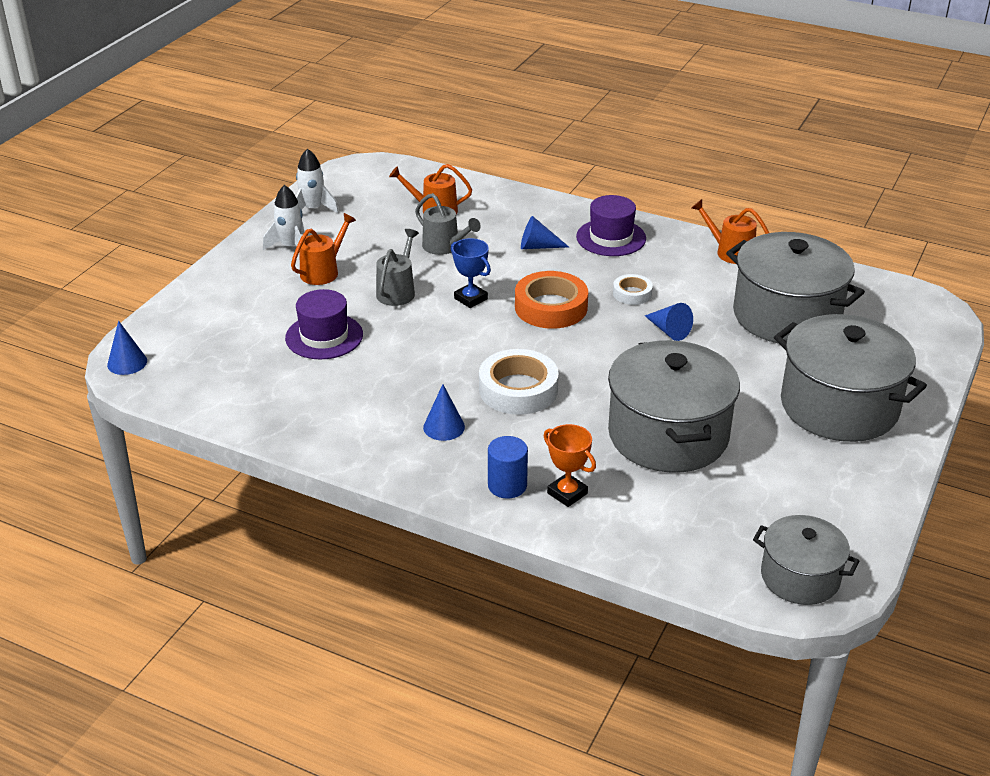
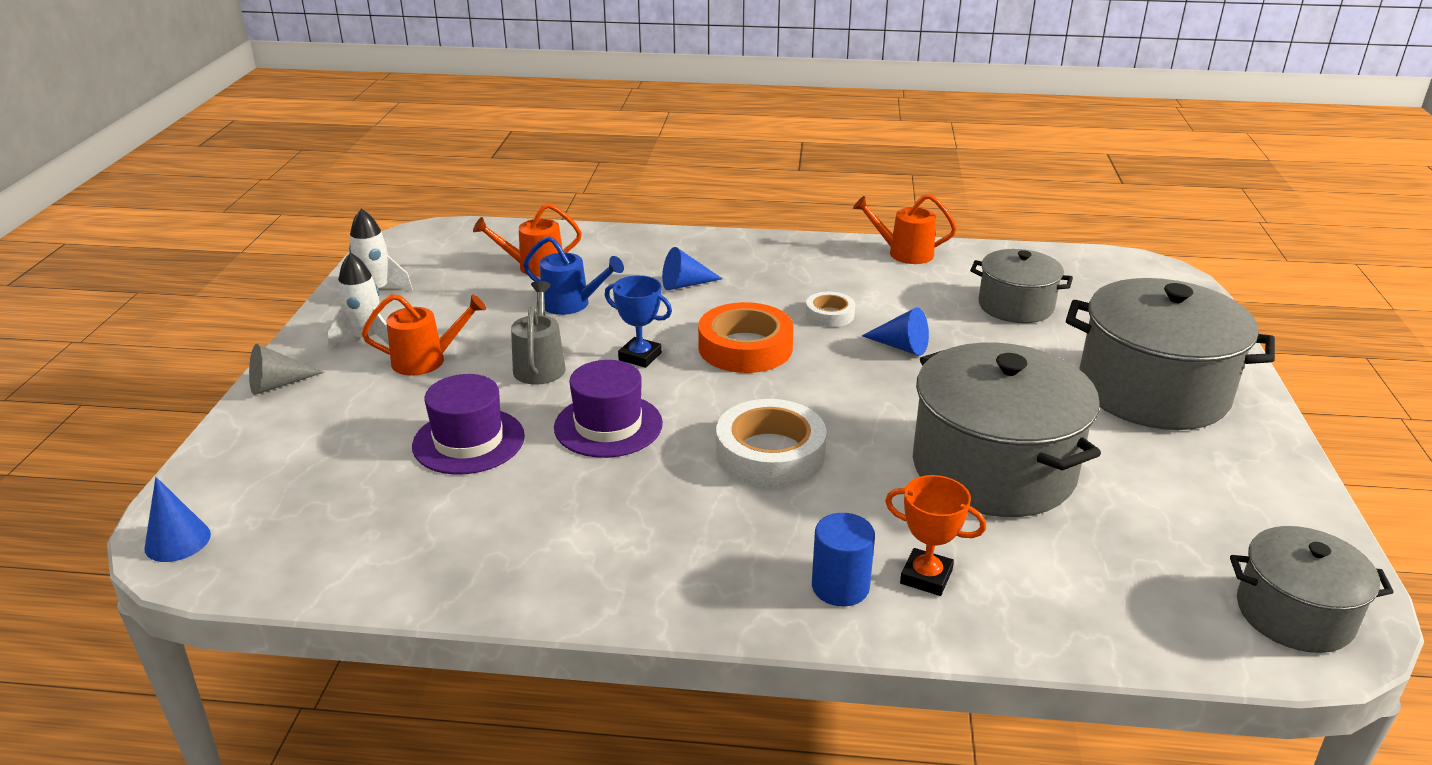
camera: 20 degrees left, 5 degrees down
(220, 270) = (278, 384): none -> grey cone
(323, 271) = (426, 360): orange watering can -> orange watering can turned 60 degrees clockwise
(444, 427) = (703, 525): blue cone -> none
(445, 247) = (571, 304): grey watering can -> blue watering can
(611, 238) = (763, 261): purple hat -> purple hat (608, 425)
(786, 316) = (1015, 306): grey pot -> grey pot, size x0.58

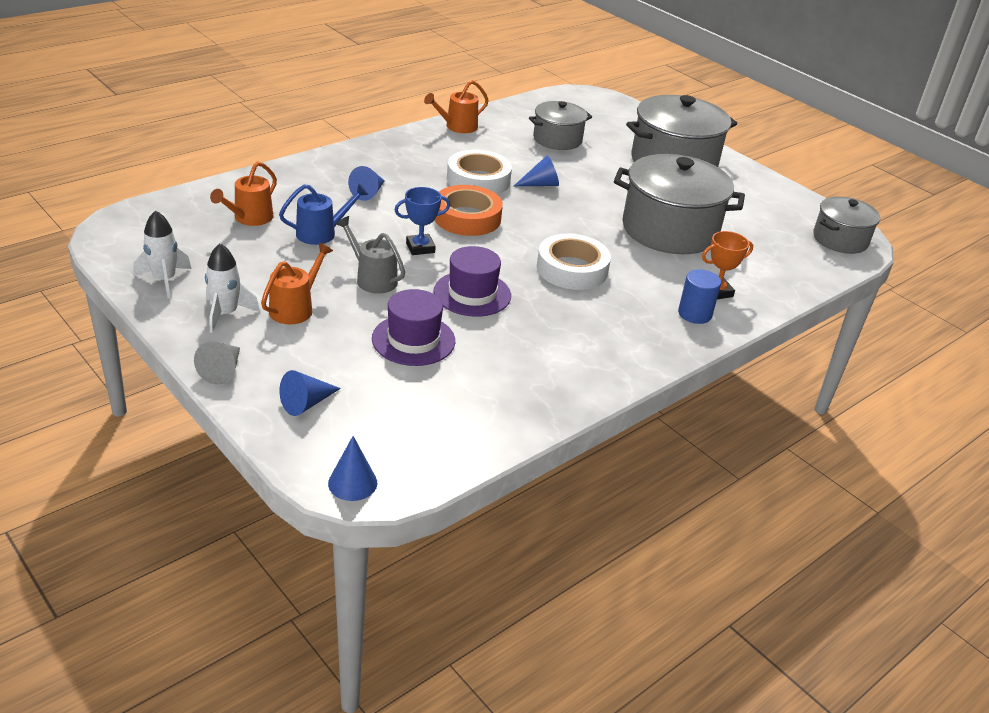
camera: 50 degrees left, 5 degrees up
(279, 448) = (306, 403): none -> blue cone
(829, 314) = (478, 180): white tape -> white tape, size x1.84

